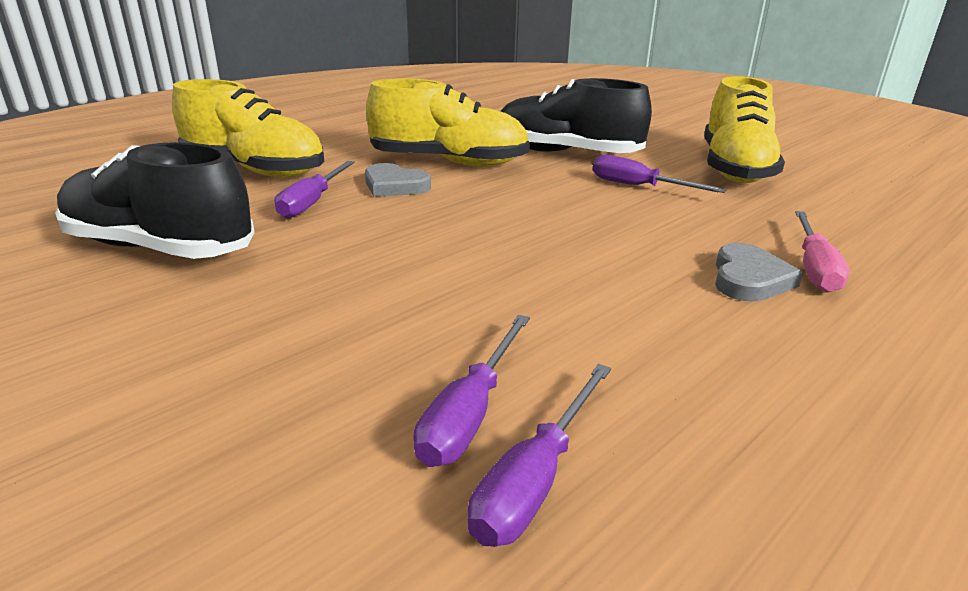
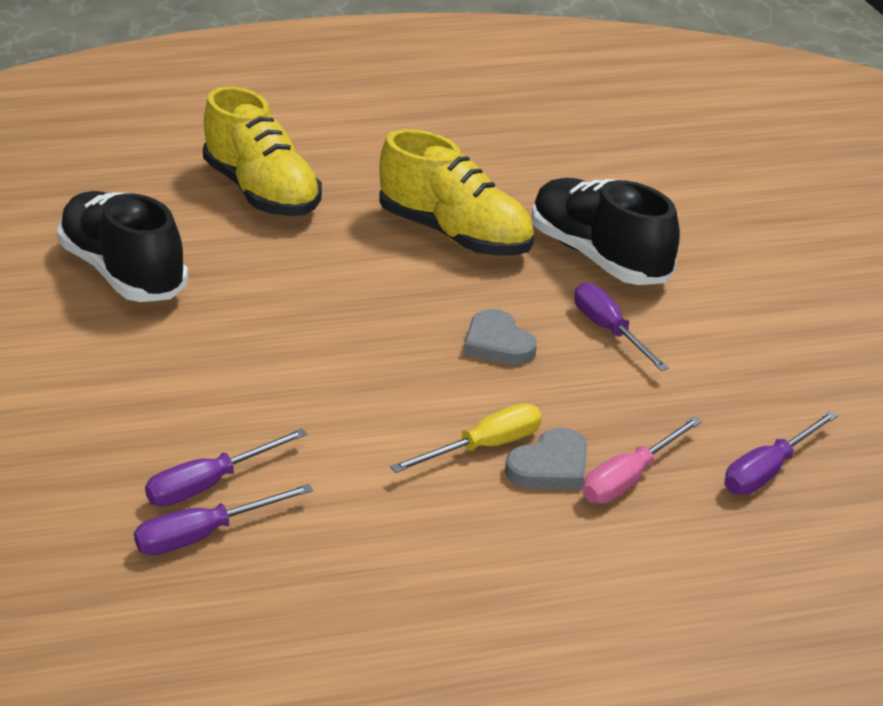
camera: 30 degrees right, 5 degrees up
(312, 202) = (276, 255): purple screwdriver -> purple screwdriver (768, 471)
(395, 186) = (368, 255): grey heart -> grey heart (498, 344)
(679, 282) = (484, 447): none -> yellow screwdriver
(734, 168) = (763, 339): yellow shoe -> none

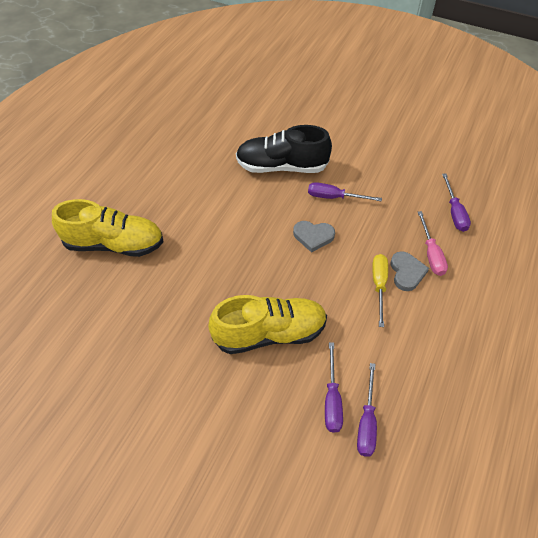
camera: 50 degrees left, 20 degrees up
(123, 273) = (129, 340): black shoe -> none
(455, 235) = (221, 199): yellow shoe -> yellow shoe (270, 333)

